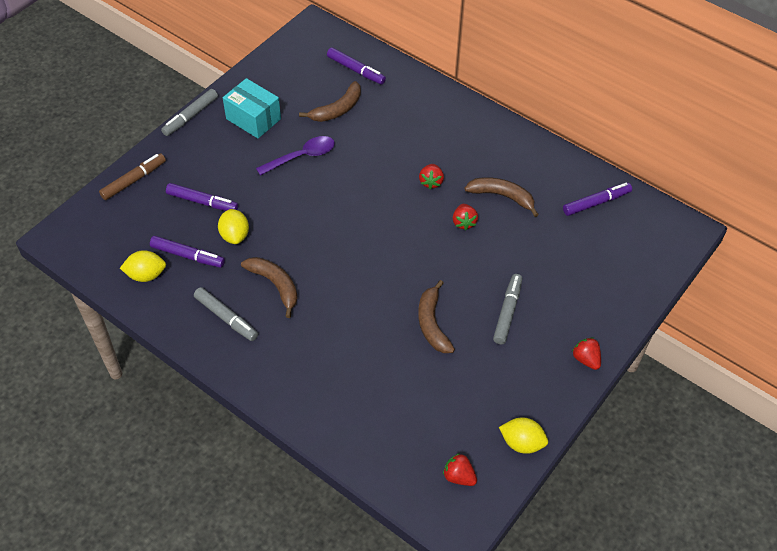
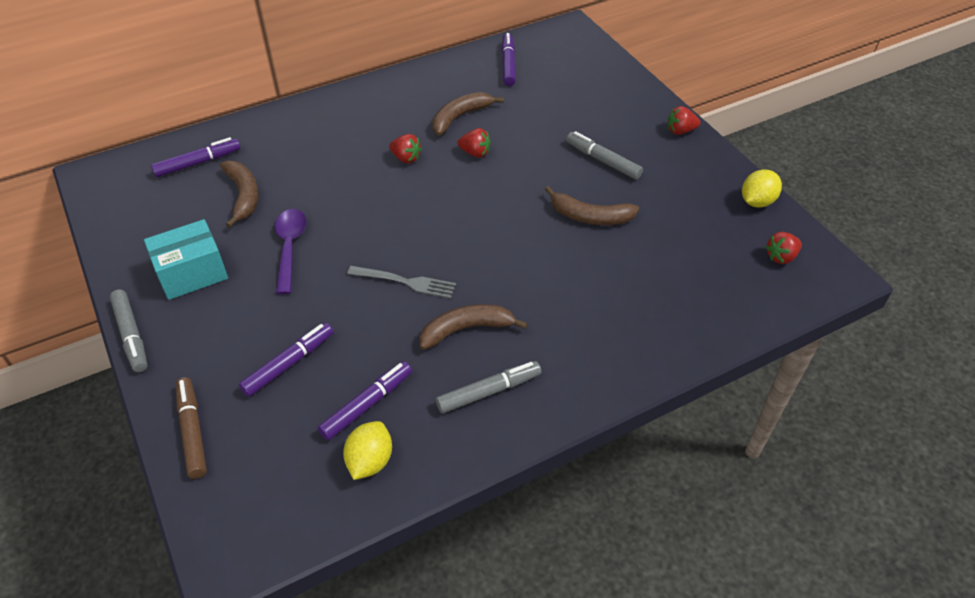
camera: 65 degrees left, 5 degrees down
(235, 235) = (366, 346): yellow lemon -> none
(302, 233) = (405, 282): none -> grey fork

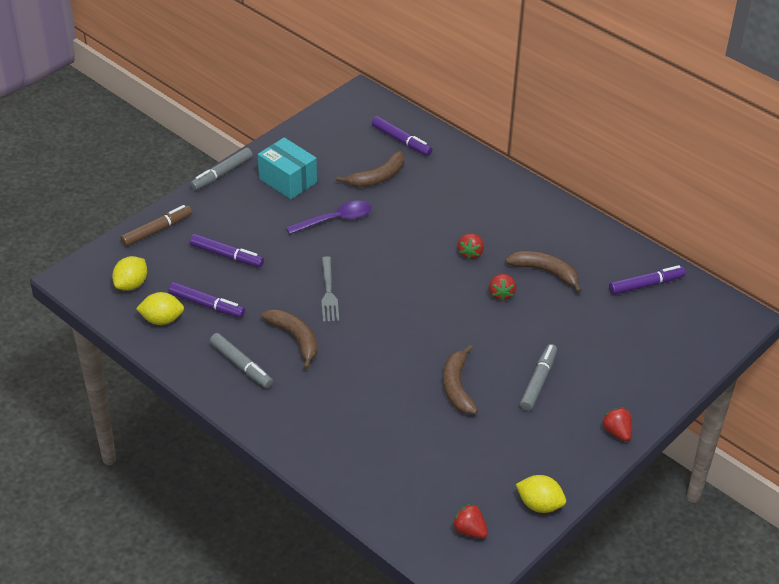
camera: 70 degrees right, 5 degrees down
(283, 484) = (131, 284): none -> yellow lemon

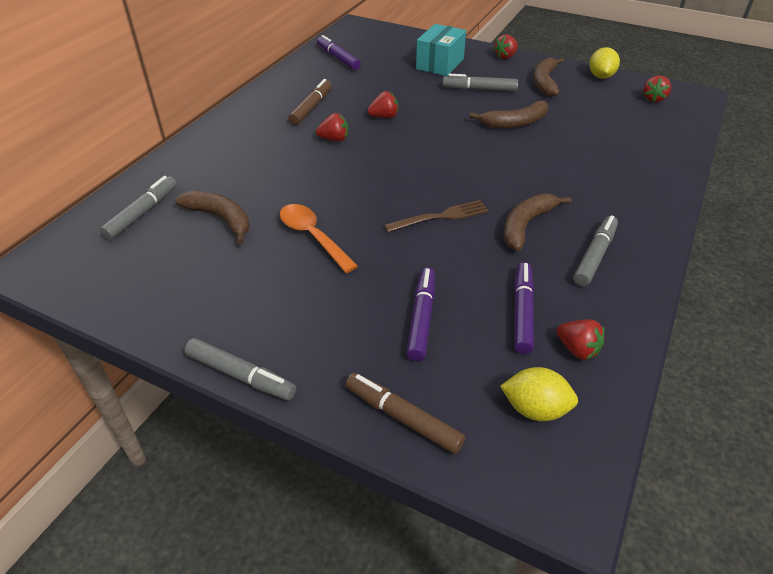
camera: 105 degrees left, 0 degrees up
(162, 320) = (577, 349): yellow lemon -> red strawberry
(288, 180) = (243, 296): turquoise box -> turquoise box (440, 64)
(328, 292) = (440, 217): grey fork -> brown fork
(335, 220) = (313, 237): purple spoon -> orange spoon
(401, 141) = (142, 213): purple marker -> grey marker
(536, 248) = (311, 107): none -> brown marker
(545, 272) = (343, 100): brown banana -> brown banana (545, 82)

